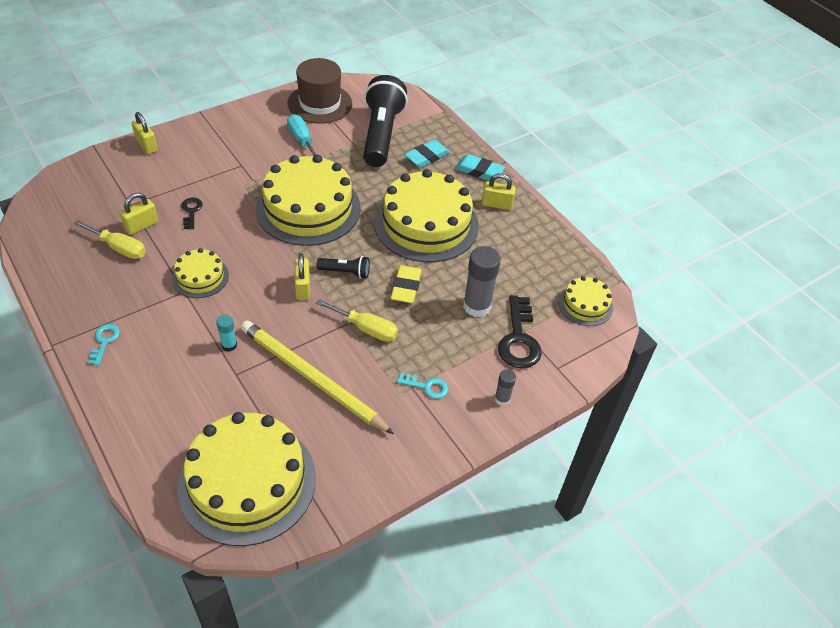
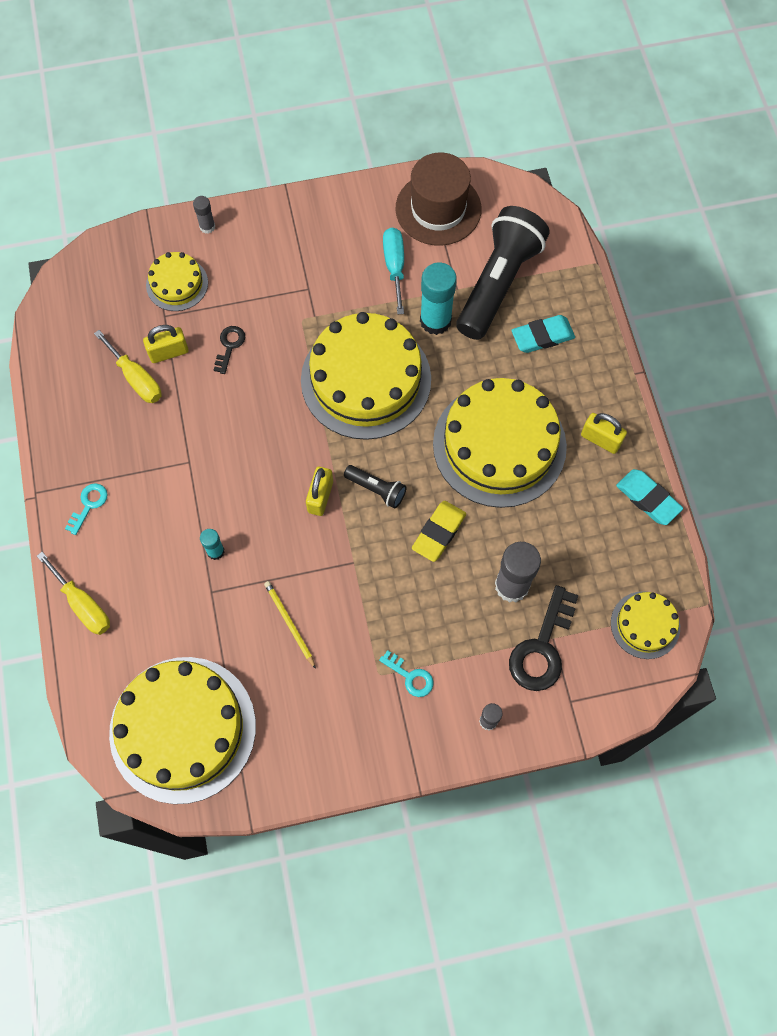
camera: 25 degrees right, 20 degrees up
(146, 145) = (207, 227): yellow padlock -> grey glue stick
(200, 277) = (212, 447): yellow cake -> yellow cake (177, 284)
(312, 378) = (289, 623): yellow pencil -> yellow pencil, size x0.44
(345, 164) = (435, 320): none -> turquoise glue stick
(366, 329) = (371, 577): yellow screwdriver -> yellow screwdriver (83, 604)
(479, 171) = (600, 378): turquoise eraser -> turquoise eraser (648, 499)

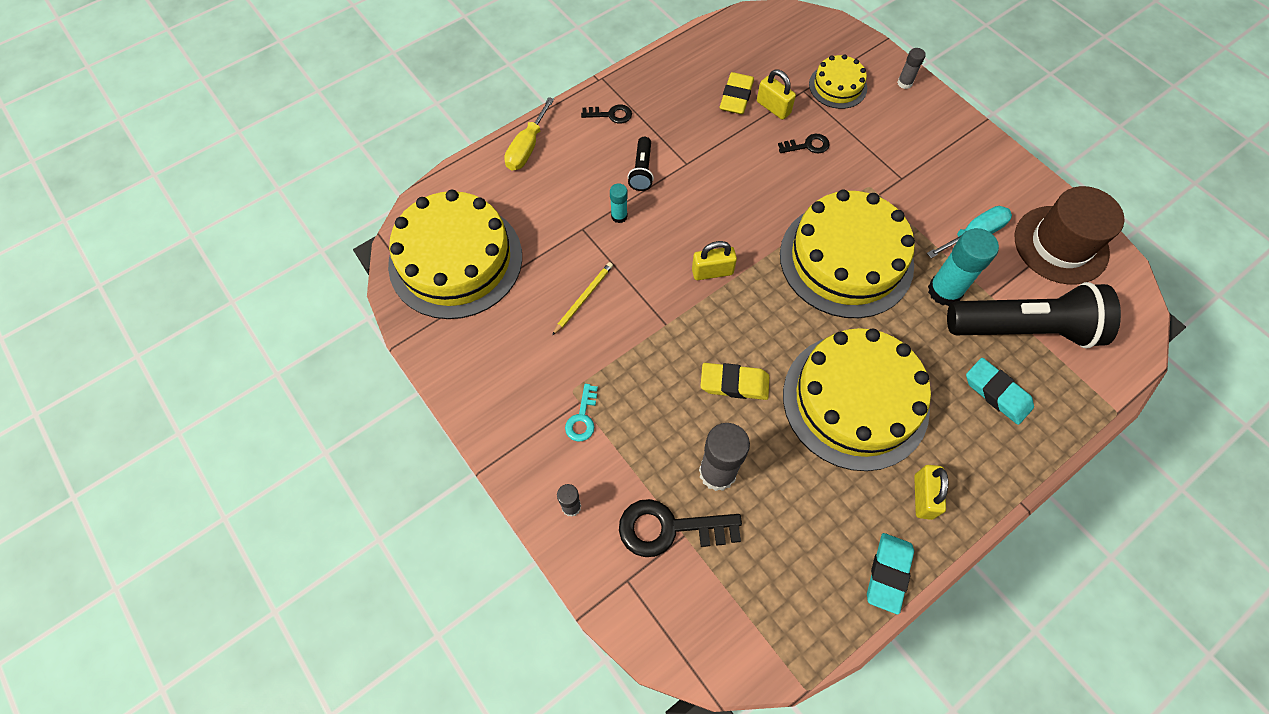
camera: 65 degrees right, 5 degrees down
(89, 505) = (611, 115): turquoise key -> black key
(136, 378) = (736, 97): yellow screwdriver -> yellow eraser
(376, 489) = (746, 313): black flashlight -> black flashlight (642, 171)
(645, 625) = (746, 627): yellow cake -> none

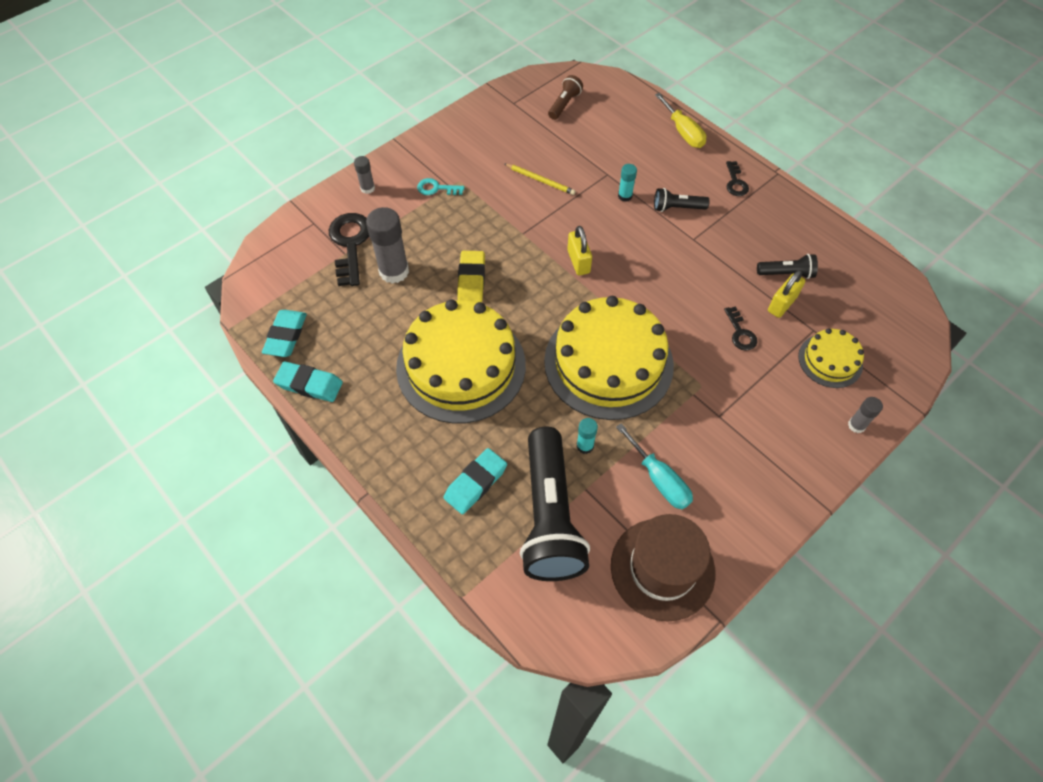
camera: 85 degrees right, 5 degrees down
(455, 260) = (564, 104): yellow cake -> brown flashlight
(527, 148) = (683, 132): yellow screwdriver -> yellow screwdriver turned 135 degrees counterclockwise
(736, 97) = (786, 273): yellow eraser -> black flashlight
(817, 608) = (286, 336): none -> turquoise eraser
(923, 496) = (373, 414): yellow padlock -> none
(944, 291) = (585, 446): turquoise glue stick -> turquoise glue stick, size x0.51

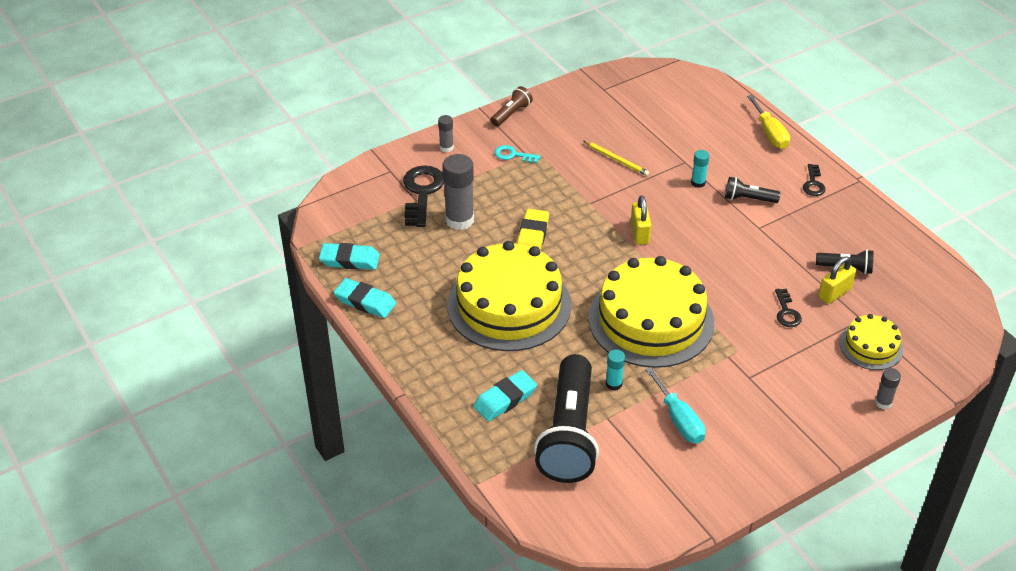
camera: 10 degrees right, 15 degrees down
(286, 336) = (349, 260): turquoise eraser -> turquoise eraser turned 75 degrees clockwise
(564, 104) = (654, 96): brown flashlight -> brown flashlight (511, 114)
(662, 568) = (666, 489): brown hat -> none

